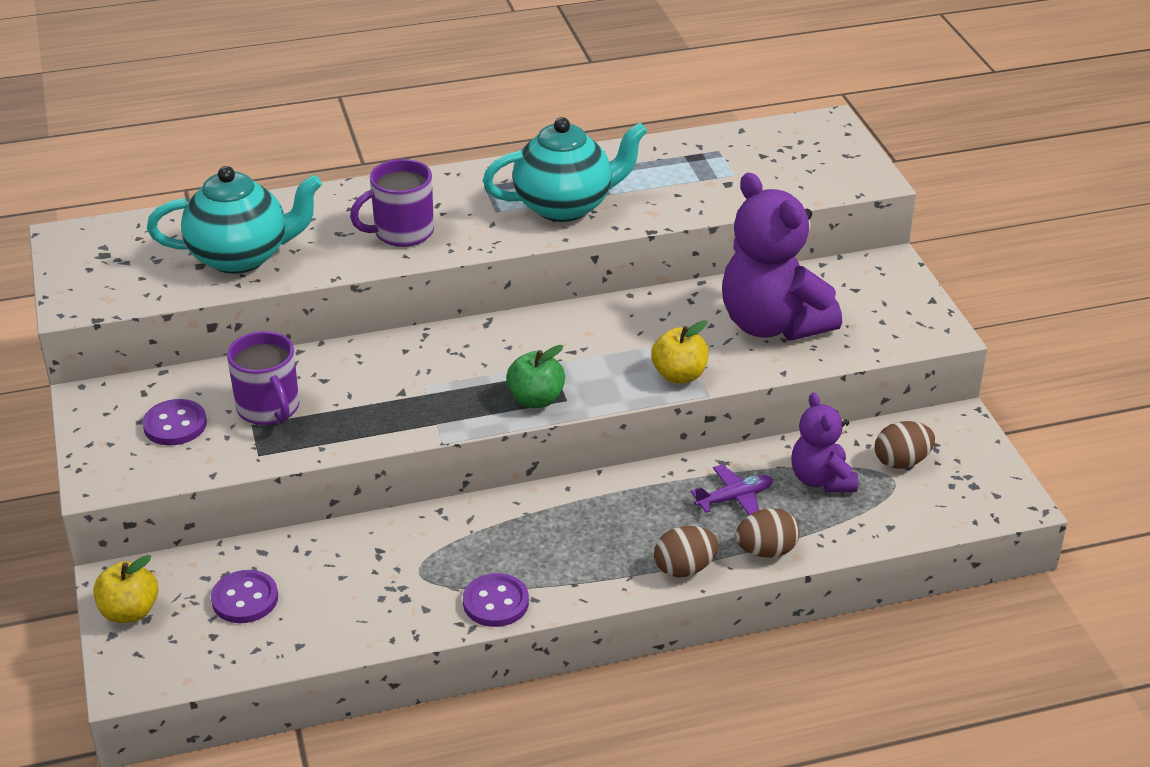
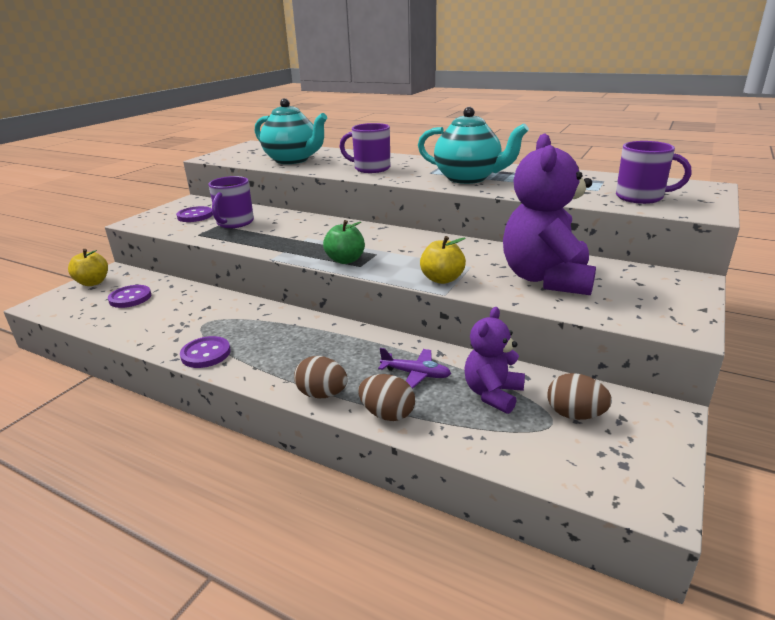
camera: 45 degrees right, 10 degrees down
(791, 173) = (641, 197): none -> purple mug

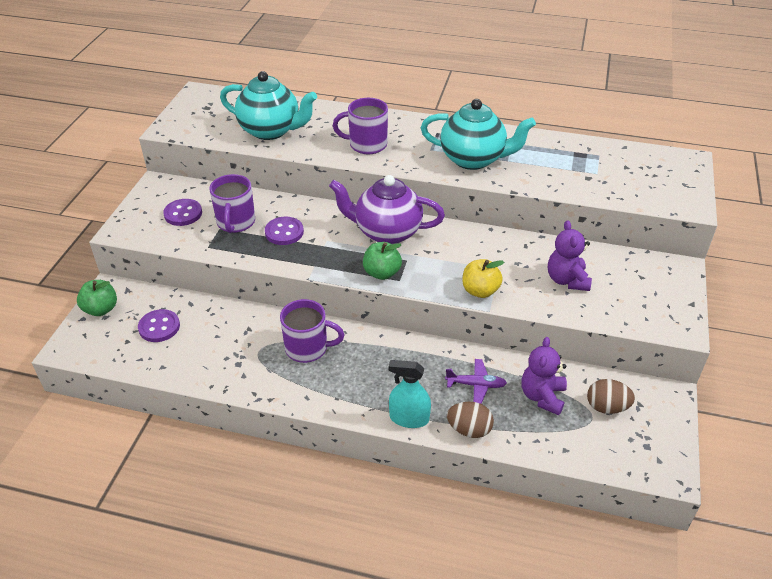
camera: 15 degrees left, 15 degrees up
(93, 282) = (101, 309): yellow apple -> green apple
(206, 354) = (283, 389): purple button -> purple button (284, 232)
(322, 394) = (409, 418): brown egg -> turquoise spray bottle
(368, 236) = (387, 232): none -> purple teapot
(546, 279) = (567, 280): purple teddy bear -> purple teddy bear, size x0.56
(641, 197) = (636, 184): purple mug -> purple mug (308, 348)

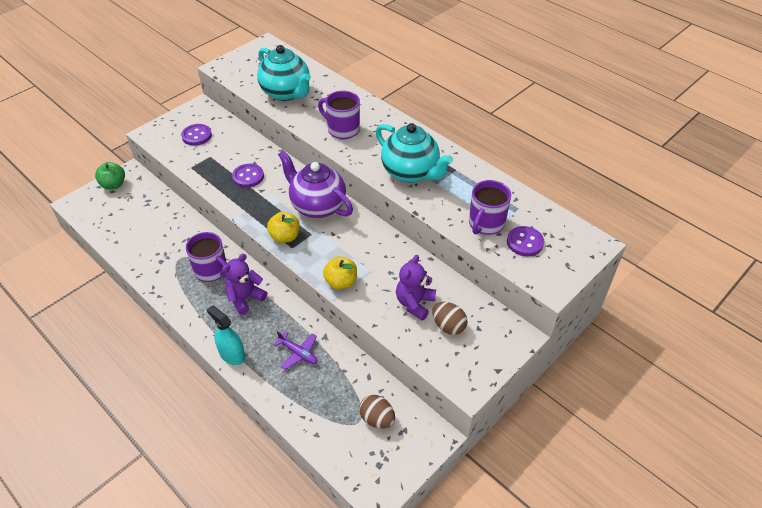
camera: 30 degrees right, 5 degrees up
(159, 327) = (136, 213): purple button -> purple button (525, 242)
(235, 223) = (223, 156): purple mug -> purple mug (485, 224)
(382, 273) = (285, 237): green apple -> yellow apple
(469, 430) = (264, 384): brown egg -> brown egg (448, 326)
(542, 396) = (337, 386): purple teddy bear -> purple teddy bear (245, 298)

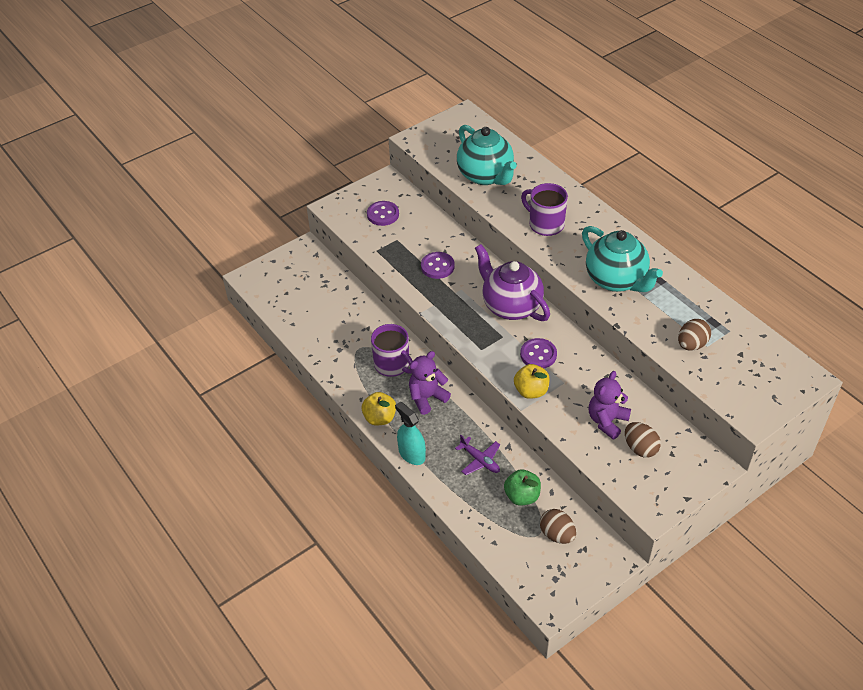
camera: 10 degrees right, 0 degrees up
(113, 185) = (289, 260): green apple -> green apple (522, 496)
(285, 237) = (474, 337): yellow apple -> yellow apple (379, 418)
(485, 224) = (691, 344): purple mug -> brown egg
(525, 242) = (731, 369): purple button -> purple button (538, 355)

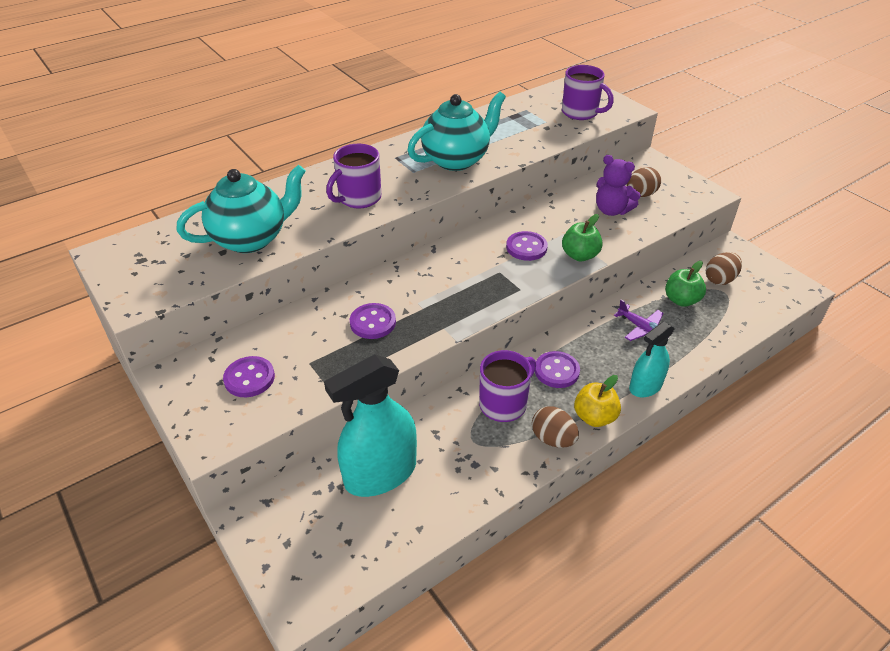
camera: 90 degrees left, 5 degrees down
(333, 303) = (380, 473): none -> turquoise spray bottle
(427, 398) = (556, 371): purple teddy bear -> purple button
(480, 460) = (642, 329): purple plane -> purple plane turned 90 degrees clockwise
(510, 306) = (451, 263): purple teapot -> none
(531, 391) = (580, 255): yellow apple -> green apple
(691, 344) = (545, 128): brown egg -> brown egg (553, 439)
(734, 375) = (581, 113): none -> purple mug

